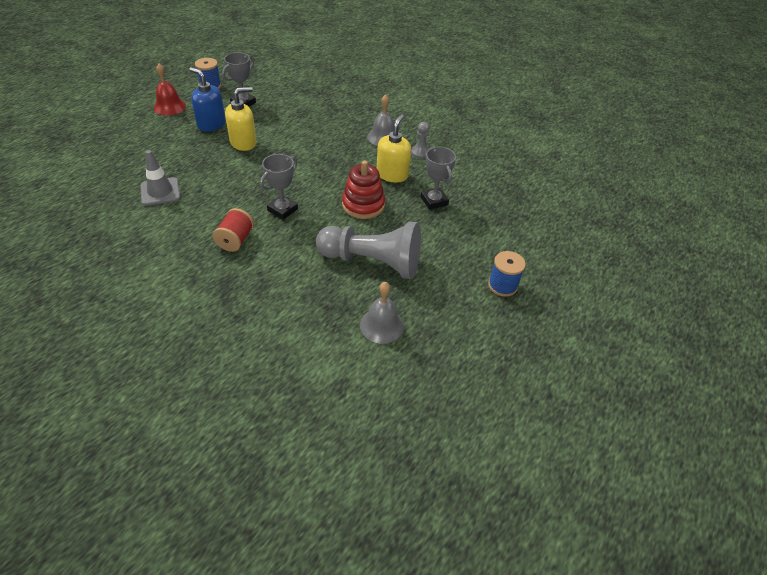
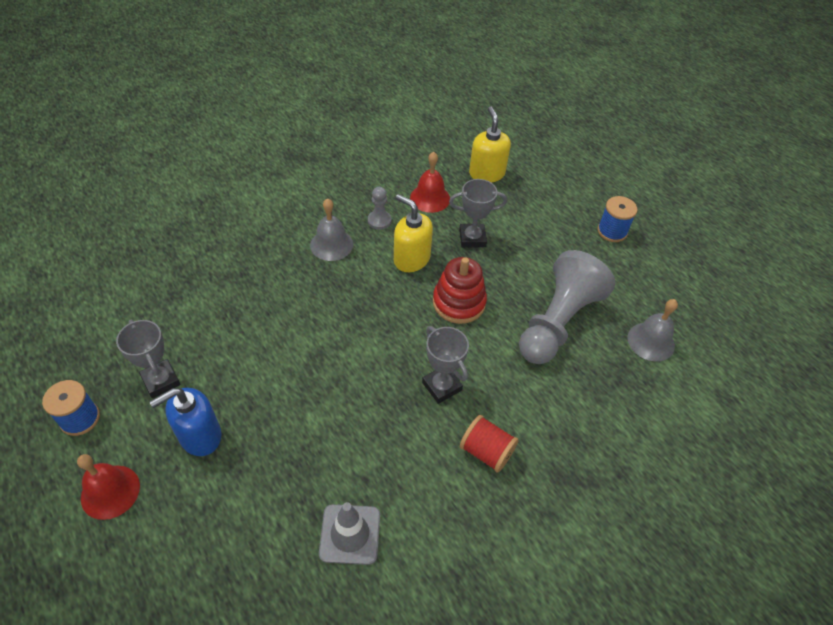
camera: 70 degrees left, 5 degrees up
(243, 143) = (271, 401): yellow soap dispenser -> yellow soap dispenser (486, 173)
(462, 172) = (430, 198): none -> red bell

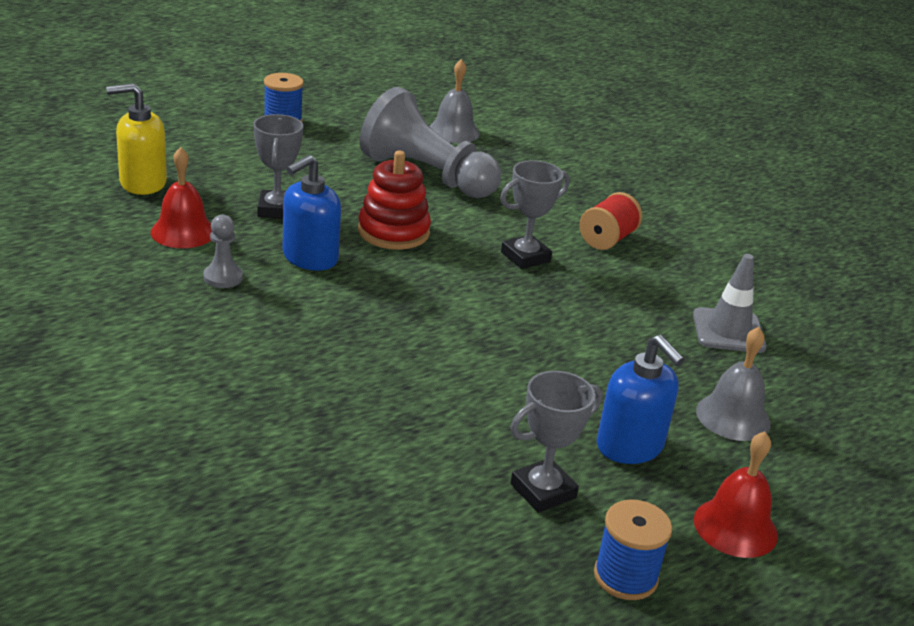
camera: 90 degrees left, 20 degrees down
(331, 244) = (267, 323): grey bell -> grey bell (733, 417)
(411, 259) = (309, 258): yellow soap dispenser -> blue soap dispenser

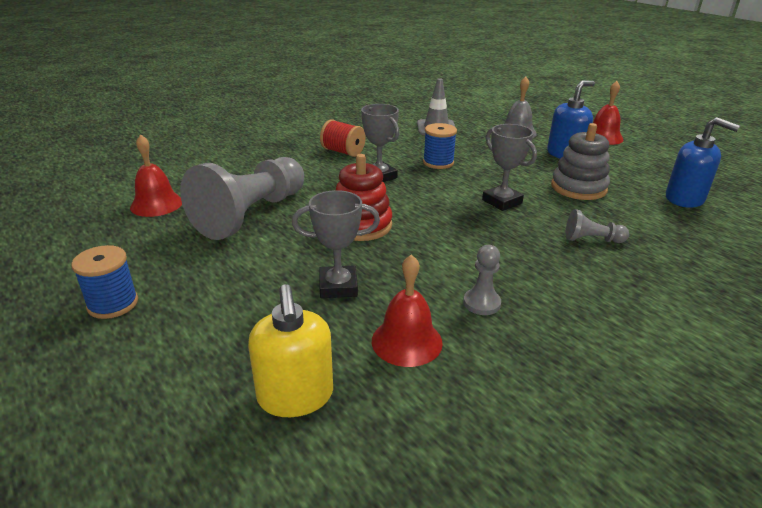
camera: 90 degrees left, 0 degrees up
(309, 258) = (423, 261): blue soap dispenser -> blue soap dispenser (684, 199)
(329, 384) = (592, 240): none -> grey pawn
(453, 131) = (156, 204): grey bell -> red bell
(489, 420) = (578, 188): none -> grey stacking toy
(543, 491) = (625, 175): grey trophy -> grey trophy (502, 202)
(625, 576) = (664, 159): blue spool -> blue spool (438, 162)

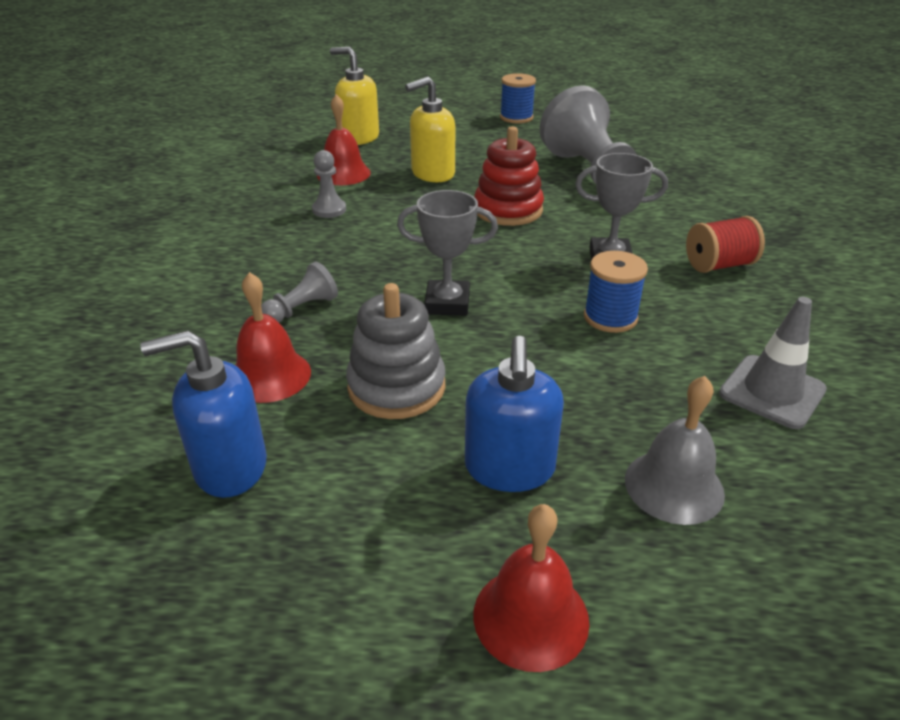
camera: 130 degrees right, 5 degrees up
(156, 204) = (660, 148): red bell -> red bell (269, 375)
(338, 286) = (432, 174): grey trophy -> yellow soap dispenser

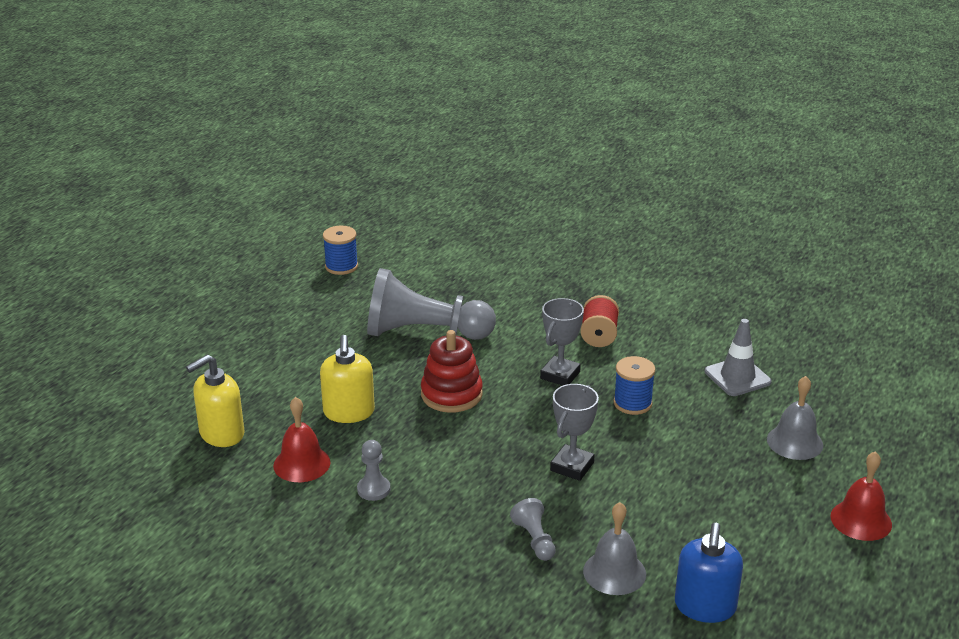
camera: 65 degrees left, 5 degrees down
(269, 375) = (614, 572): red bell -> grey bell
(396, 387) = (659, 516): grey stacking toy -> none
(509, 468) = (756, 493): blue soap dispenser -> none
(516, 117) = (266, 328): blue spool -> blue spool (341, 266)

